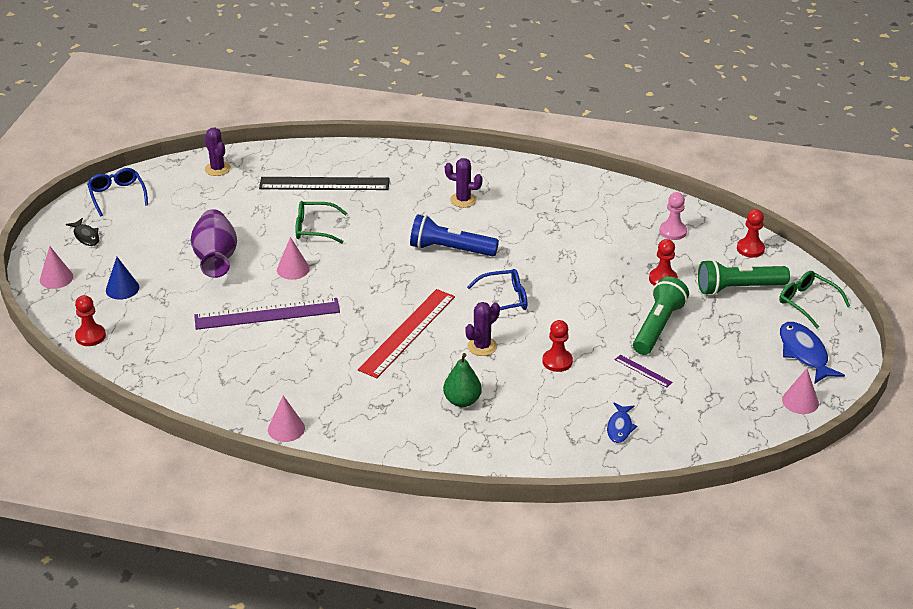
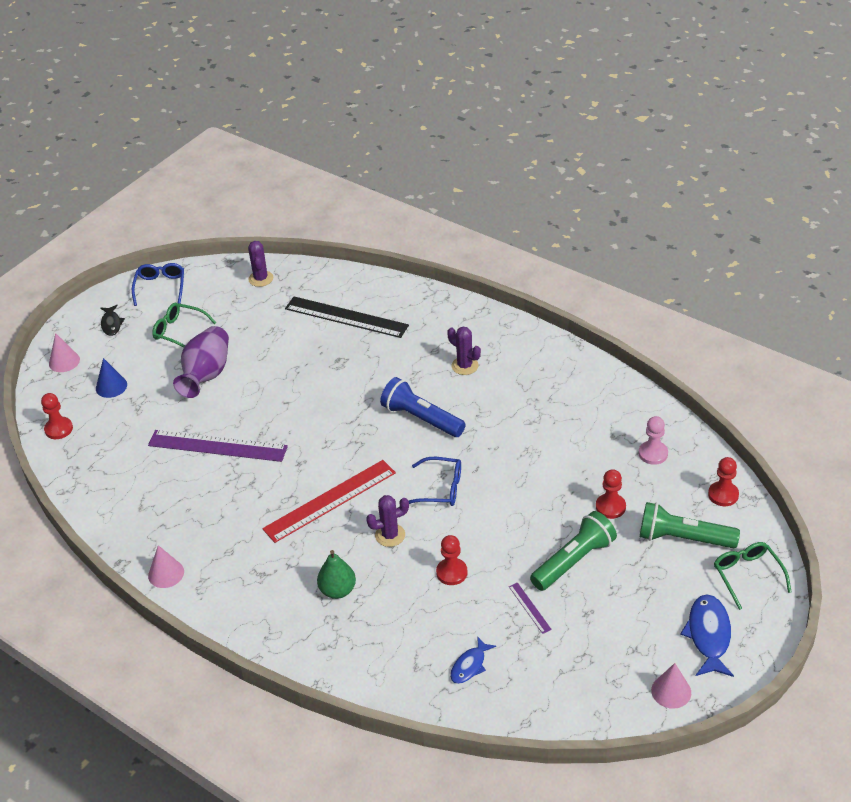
camera: 25 degrees right, 5 degrees up
(293, 269) = (266, 403): pink cone -> none
(314, 228) = (310, 364): green glasses -> green glasses (179, 331)

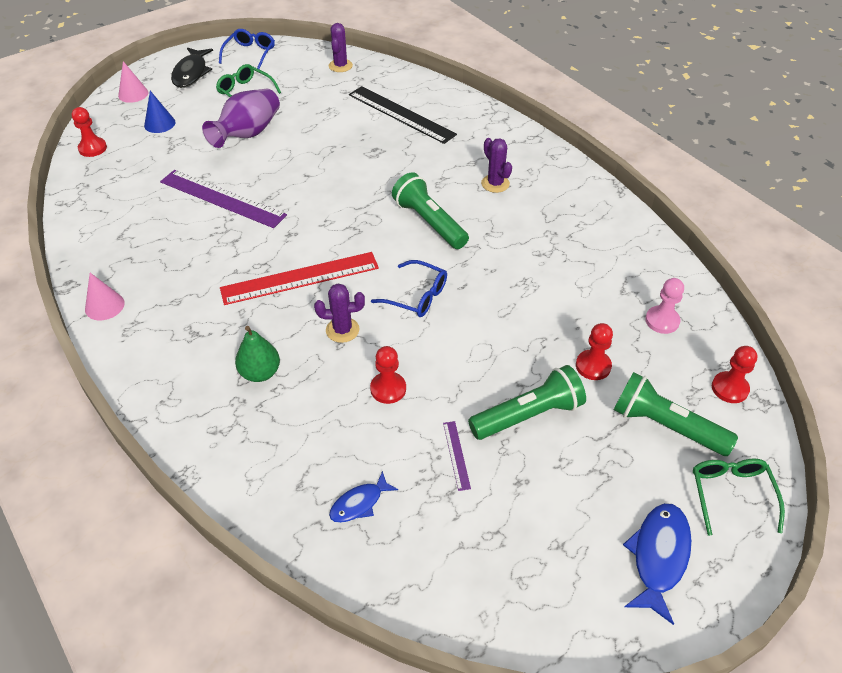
camera: 15 degrees right, 5 degrees up
(111, 324) = (191, 73): black fish -> black fish, size x1.64
(421, 418) = (429, 222): blue flashlight -> green flashlight
(671, 691) = (586, 617): pink cone -> none

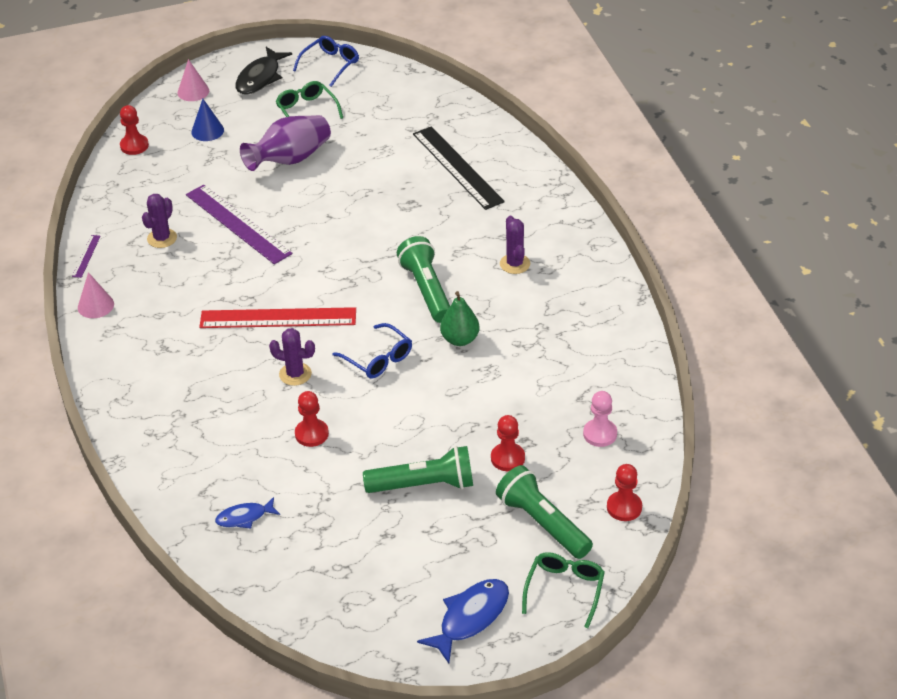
camera: 20 degrees right, 5 degrees down
(260, 373) = (207, 394): green pear -> green pear (460, 339)
(340, 66) = (420, 97): purple cactus -> purple cactus (162, 238)
(456, 455) = (343, 501): purple ruler -> purple ruler (86, 256)

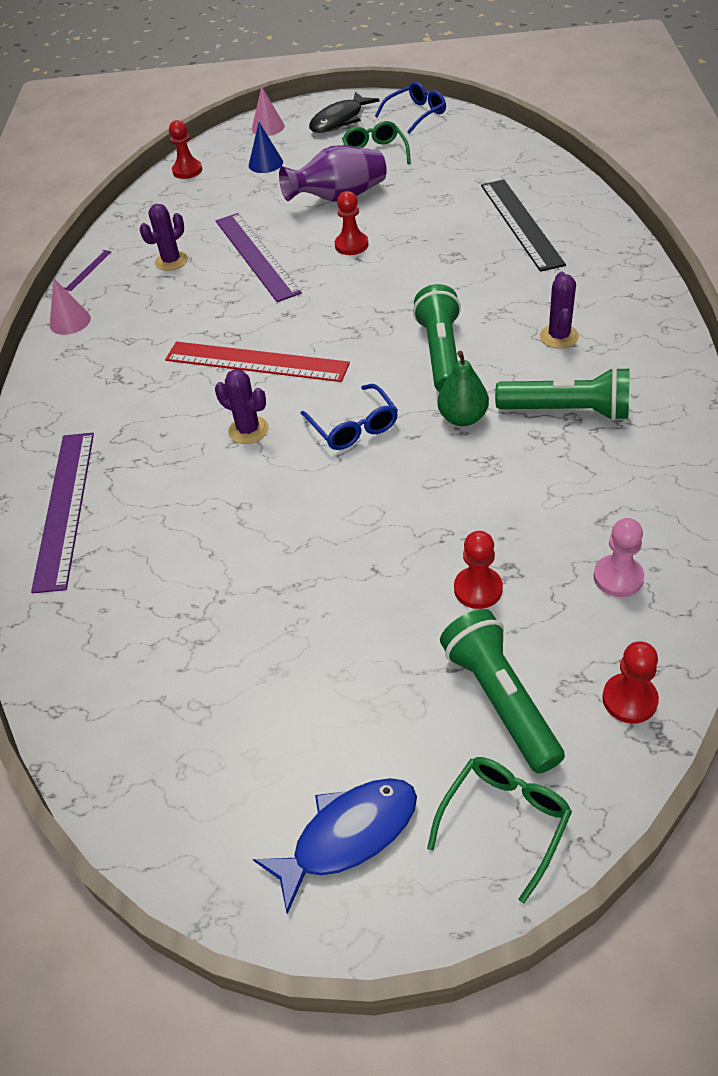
camera: 20 degrees right, 5 degrees up
(173, 456) = (65, 508): none -> purple ruler
(244, 517) = (109, 605): blue fish -> none
(311, 434) = (237, 509): red pawn -> red pawn (351, 245)
(424, 485) = (352, 606): green flashlight -> green flashlight (567, 411)

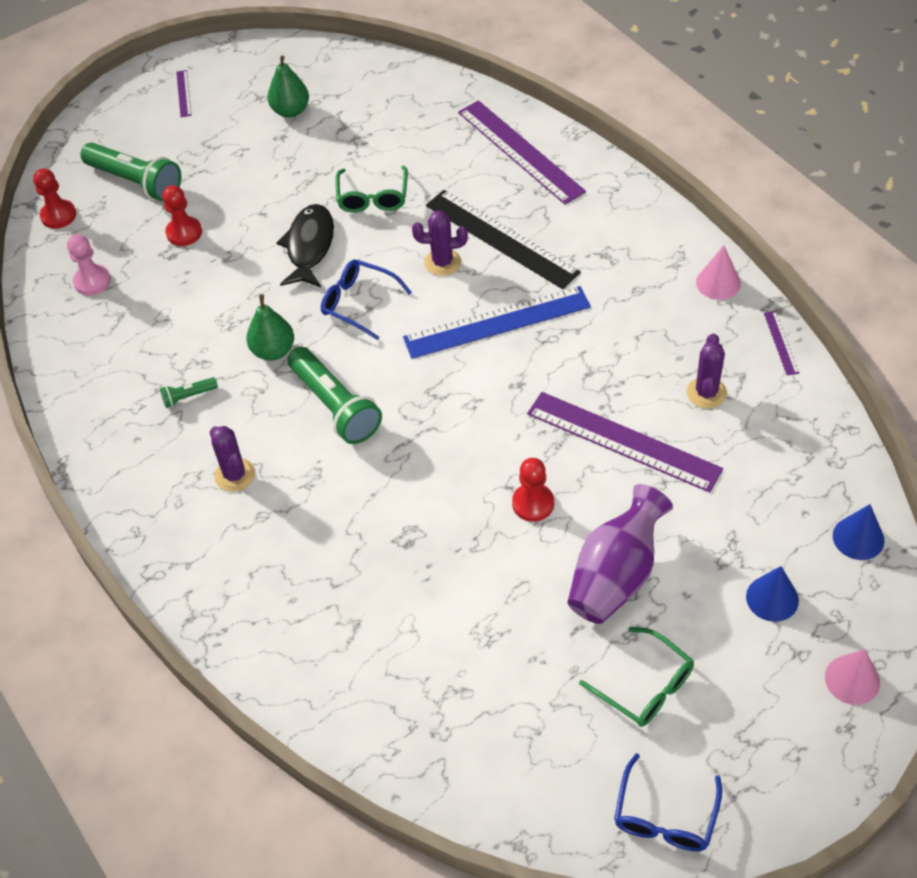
camera: 145 degrees right, 5 degrees up
(187, 171) = (858, 538): red pawn -> blue cone
(234, 707) = (290, 111): none -> green pear
(256, 362) = (497, 322): red ruler -> blue ruler
(339, 120) = (765, 745): black fish -> black fish (309, 246)
(348, 836) = (183, 93): blue fish -> purple ruler
(505, 821) = (105, 134): green glasses -> green glasses (373, 198)
(521, 223) = (363, 627): black ruler -> black ruler (501, 238)
(567, 411) = (188, 396): green flashlight -> green flashlight, size x0.45

